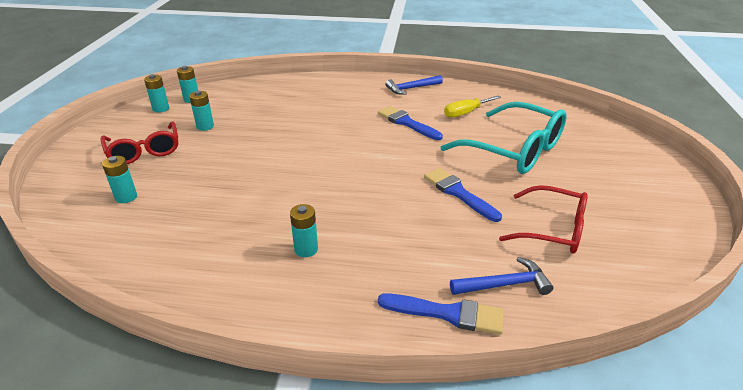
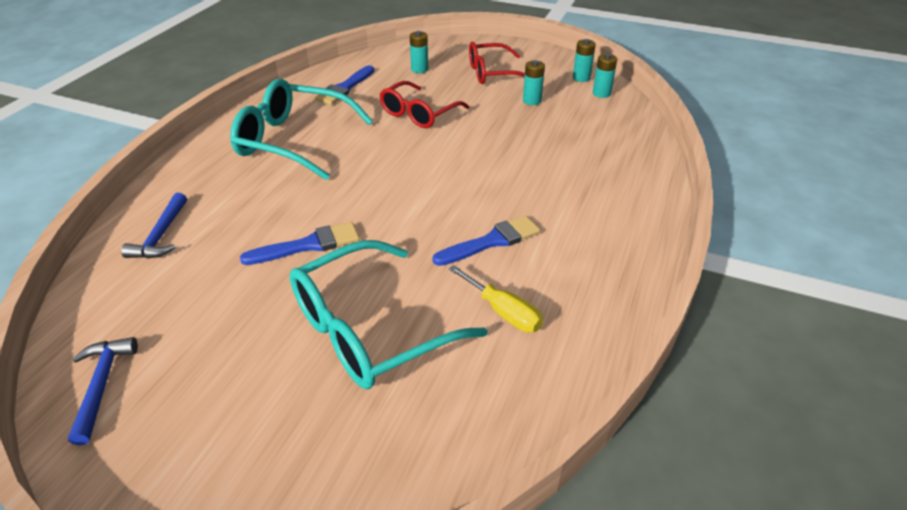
camera: 105 degrees right, 5 degrees up
(306, 249) = (293, 141): turquoise battery -> turquoise glasses
(411, 88) = (610, 272): blue hammer -> blue hammer (102, 385)
(447, 313) = (164, 195): blue brush -> blue brush (345, 88)
(465, 113) = (503, 312): yellow screwdriver -> yellow screwdriver turned 150 degrees clockwise
(553, 229) = (195, 299): red glasses -> red glasses (418, 114)

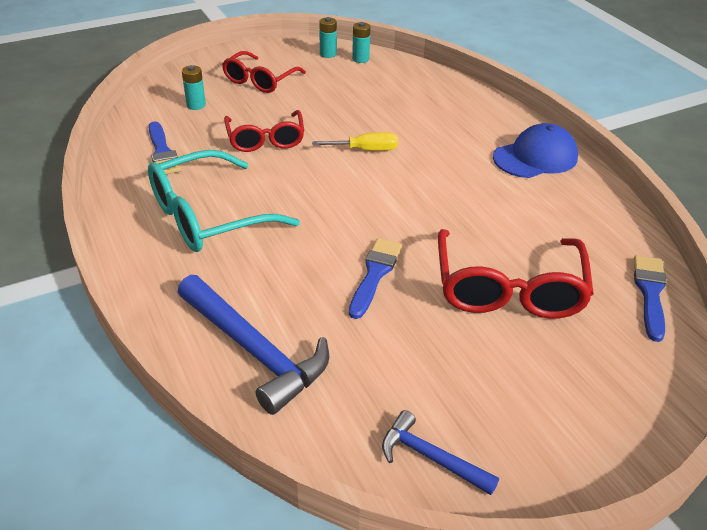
camera: 50 degrees left, 0 degrees up
(161, 235) = (254, 350): blue hammer -> blue hammer, size x1.80
(369, 330) = (508, 289): turquoise glasses -> red glasses
(491, 241) = (473, 192): blue brush -> blue brush (650, 293)
(503, 312) = (550, 225): yellow screwdriver -> yellow screwdriver (366, 150)
(532, 100) = (326, 87): turquoise battery -> none
(606, 252) = (535, 157): none -> blue cap

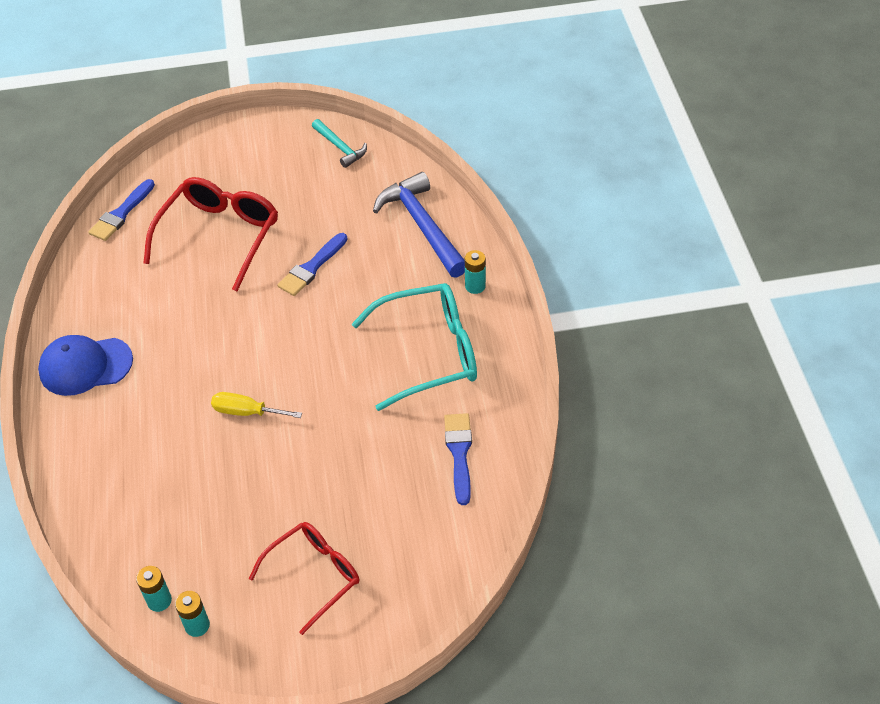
camera: 160 degrees left, 10 degrees up
(196, 105) = (408, 535): turquoise battery -> turquoise battery (475, 286)
(265, 139) = (344, 451): red glasses -> none
(431, 457) = (340, 147): blue hammer -> turquoise hammer

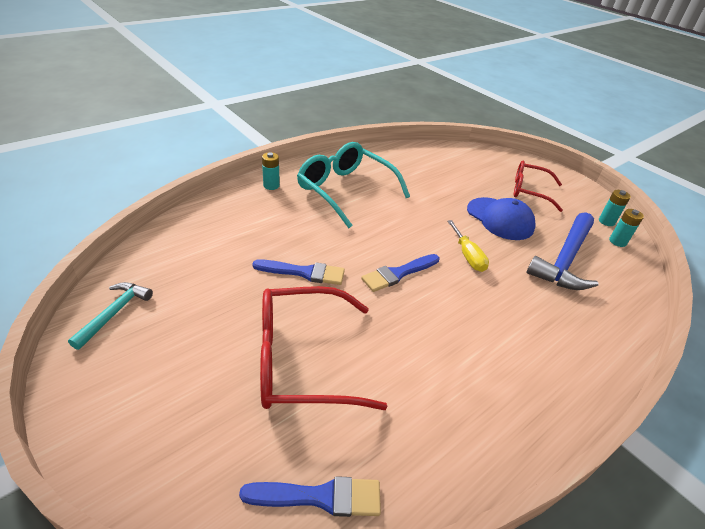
camera: 125 degrees left, 10 degrees down
(85, 366) = (535, 386): blue cap -> blue cap (500, 219)
(422, 226) = (218, 224): blue hammer -> blue hammer (565, 259)
(459, 453) = (407, 164): blue brush -> blue brush (398, 273)

